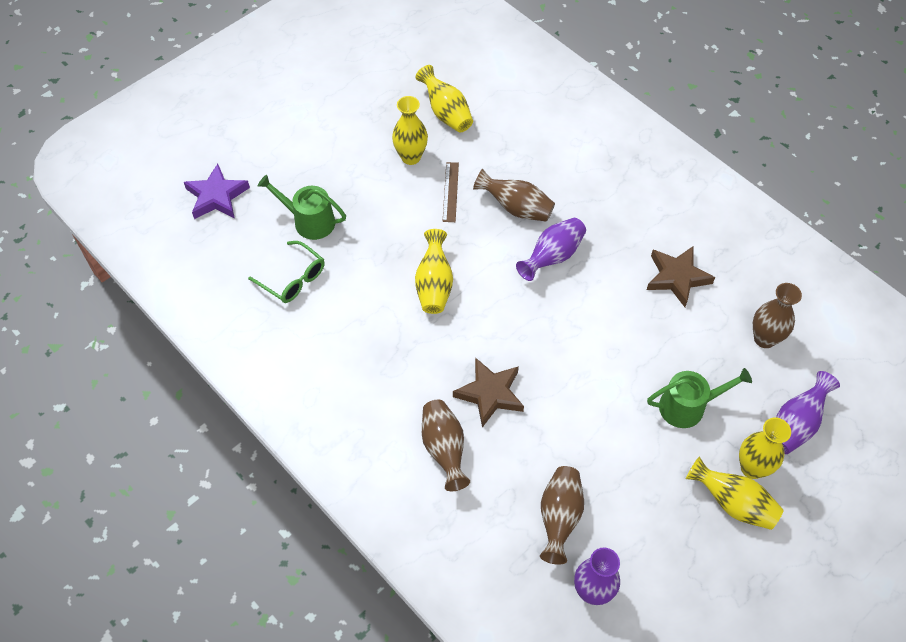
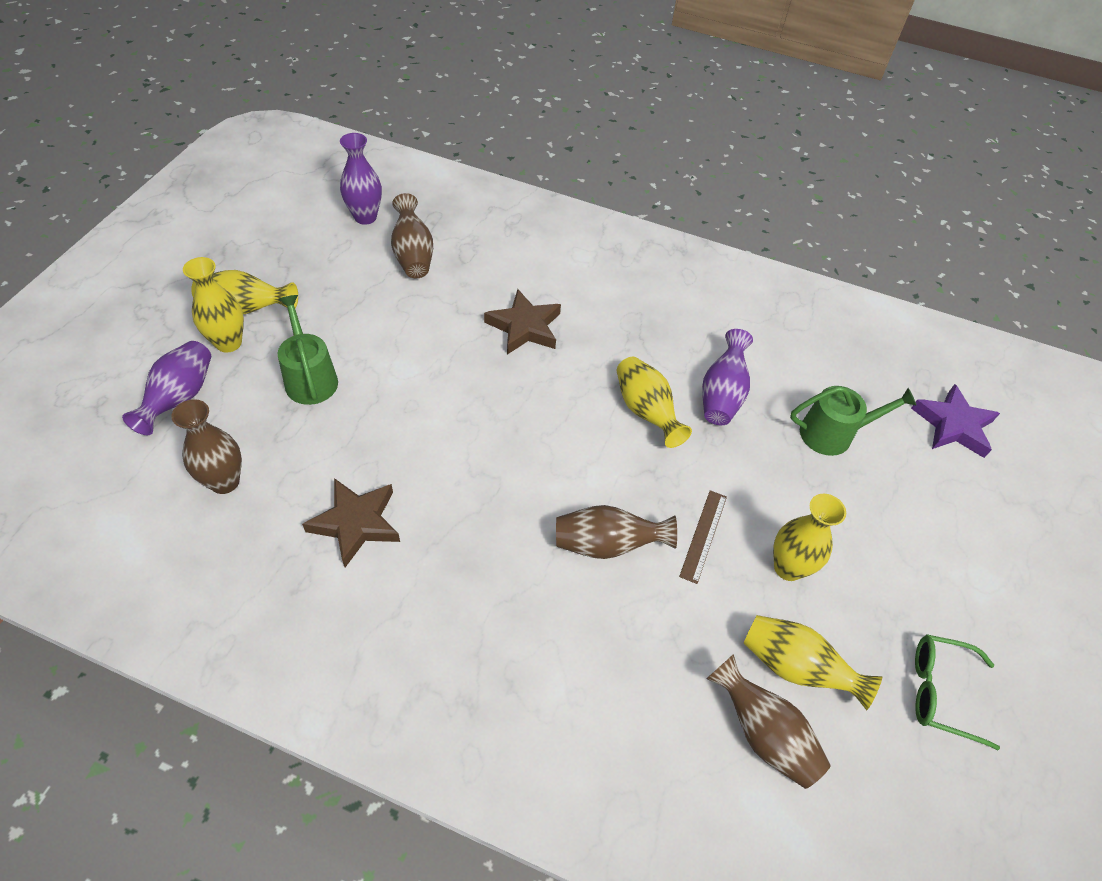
camera: 150 degrees right, 5 degrees down
(293, 279) = (793, 367): green glasses -> green glasses (940, 692)
(444, 449) = (542, 272): brown vase -> brown vase (763, 733)
(450, 192) = (703, 535): brown ruler -> brown ruler turned 45 degrees clockwise
(552, 257) = (528, 493): purple vase -> purple vase (722, 394)
(687, 406) = (310, 378): green watering can -> green watering can turned 105 degrees clockwise

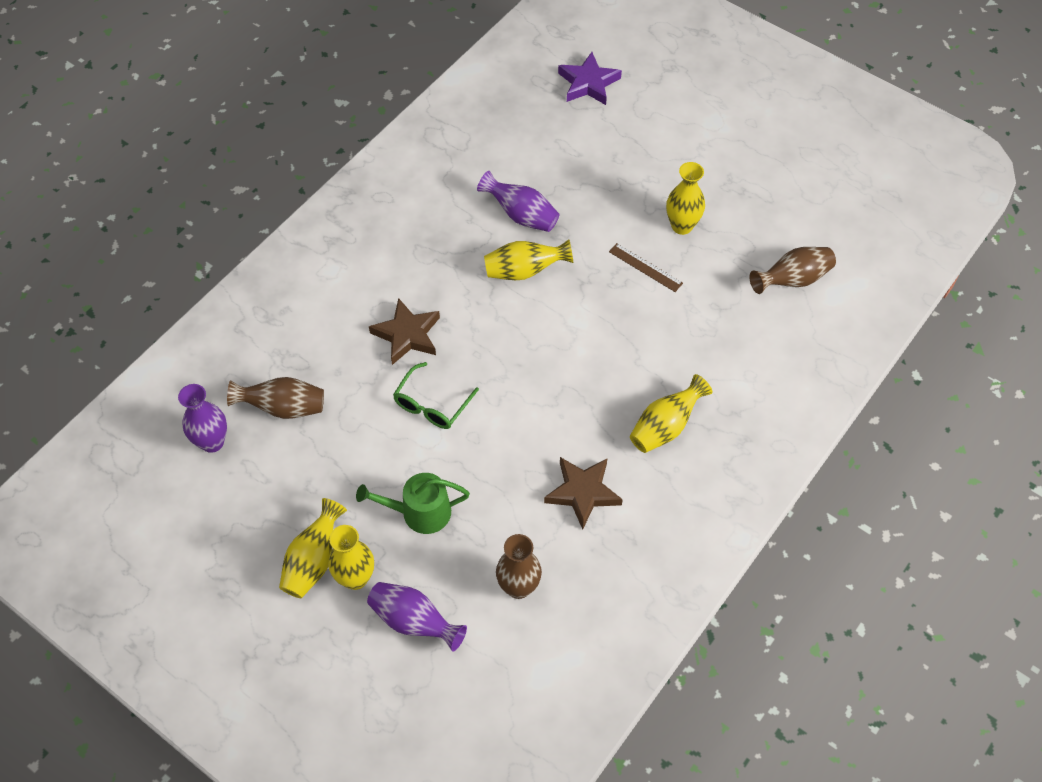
camera: 70 degrees left, 5 degrees up
(607, 544) = (639, 329): brown vase -> none
(796, 667) = (753, 247): yellow vase -> yellow vase (665, 426)
(832, 434) = (577, 158): green watering can -> none
(940, 692) = (783, 178): green glasses -> green glasses (432, 405)

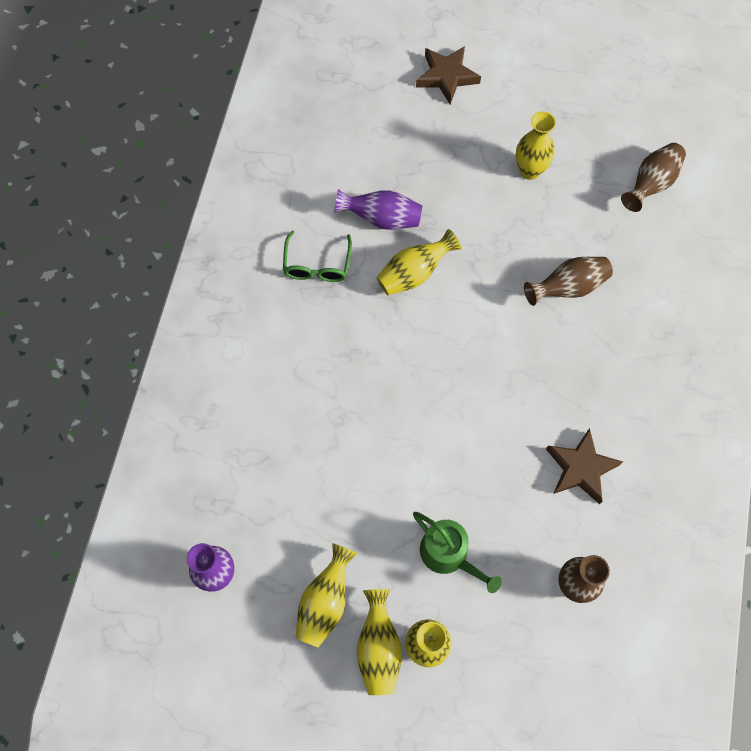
camera: 25 degrees left, 10 degrees up
(283, 407) = (266, 508): brown vase -> brown vase (568, 287)
(407, 335) = (342, 383): brown star -> brown star (446, 76)
(414, 621) = (501, 663): purple vase -> none
(420, 512) = (449, 554): green watering can -> green watering can turned 105 degrees counterclockwise
(432, 405) = (402, 443): green glasses -> green glasses (317, 265)
(588, 83) = (371, 60): purple star -> none
(645, 267) = (519, 225): brown ruler -> none
(665, 426) = (617, 372): yellow vase -> yellow vase (325, 602)

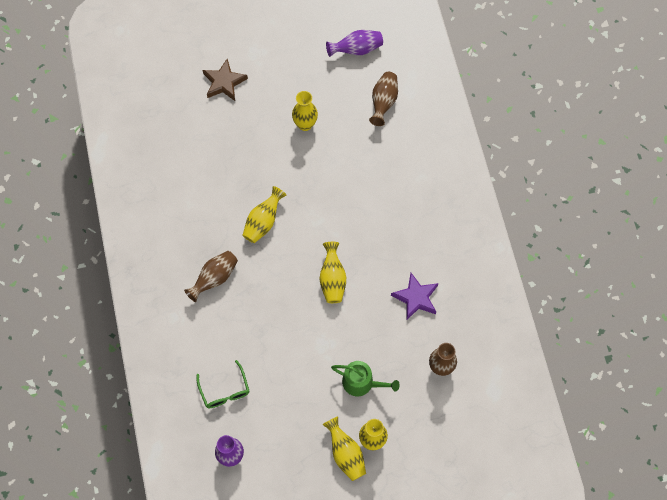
camera: 25 degrees left, 0 degrees up
(317, 265) = (200, 242): green glasses -> green glasses (225, 391)
(325, 602) = (302, 442): yellow vase -> yellow vase (332, 279)
(381, 218) = (226, 195): purple vase -> purple vase (356, 49)
(568, 287) = (361, 190): brown vase -> brown vase (214, 278)
(581, 468) = (416, 298): brown star -> purple star

